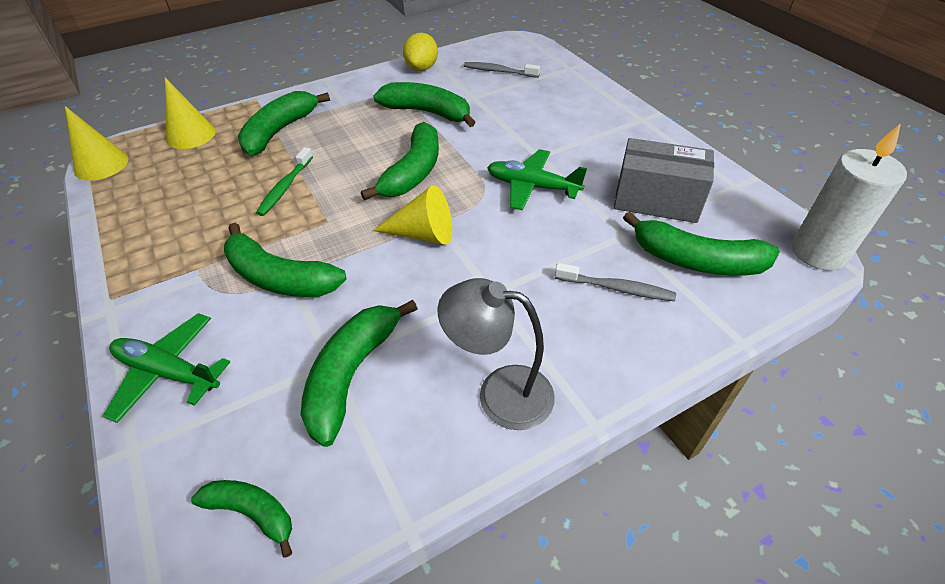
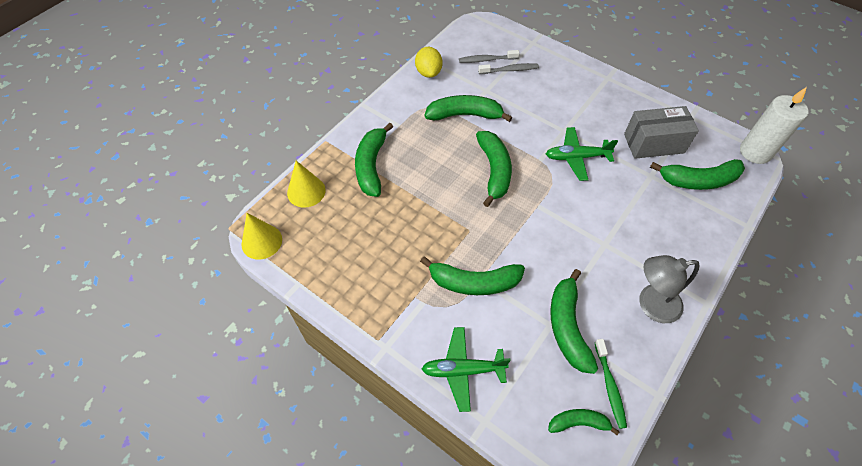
camera: 25 degrees left, 10 degrees up
(285, 187) = (418, 213): green toothbrush -> green toothbrush (610, 386)
(423, 234) = (536, 218): yellow cone -> none
(616, 288) = (668, 215): grey toothbrush -> grey toothbrush (510, 70)

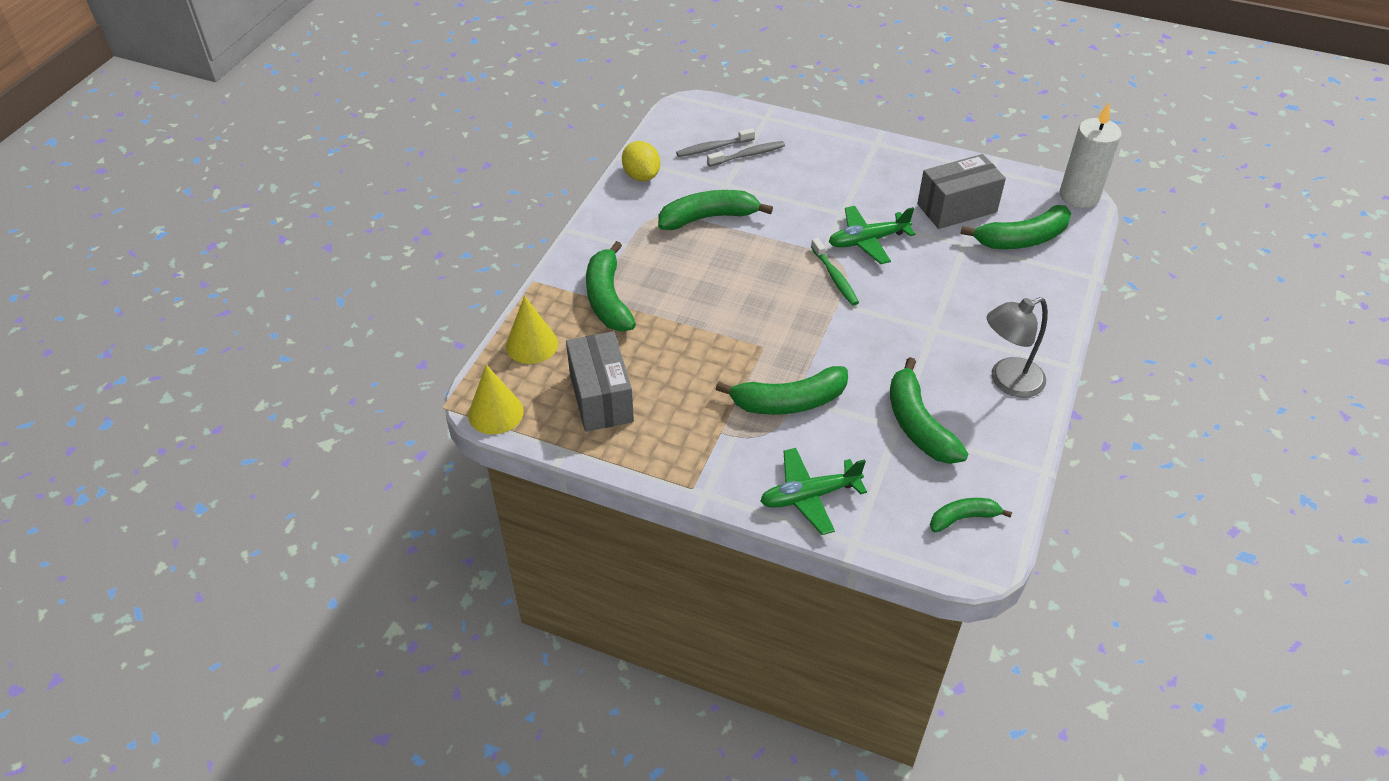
camera: 15 degrees left, 10 degrees down
(338, 246) = (601, 397): none -> grey box
(494, 171) = (770, 275): green banana -> none
(610, 386) = (987, 474): green toothbrush -> green toothbrush (835, 277)

